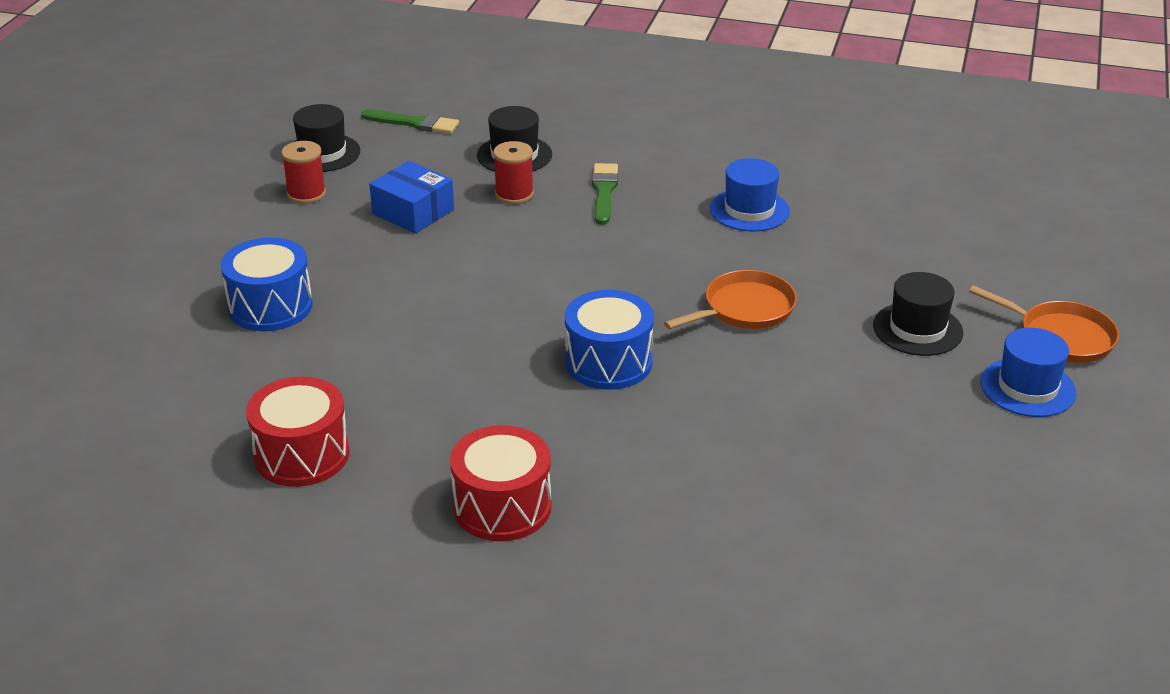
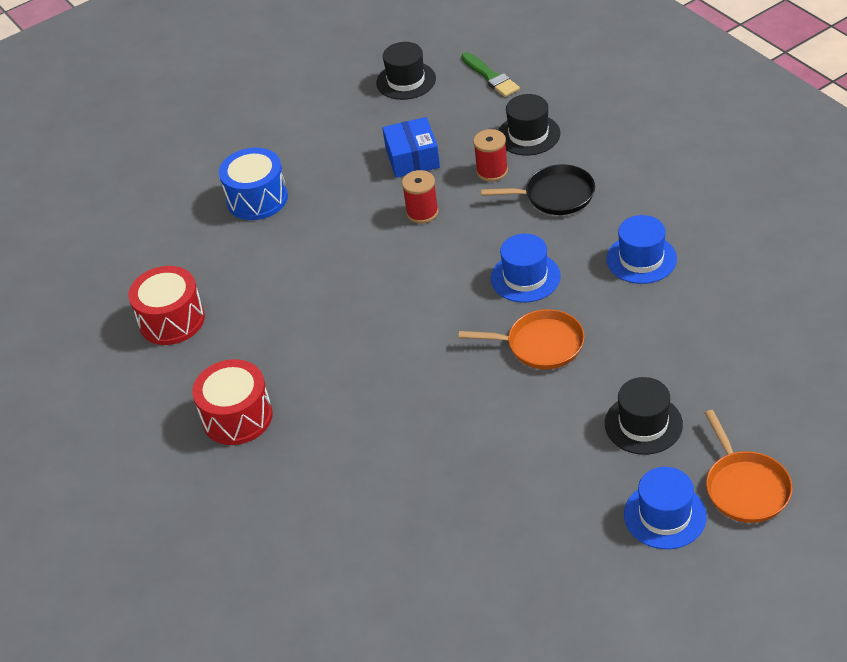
camera: 45 degrees right, 10 degrees up
(306, 194) = (363, 113): red spool -> red spool (422, 212)
(604, 192) = (555, 195): green brush -> black pan
(608, 362) = (406, 343): blue drum -> none
(659, 263) = (525, 277): none -> blue hat

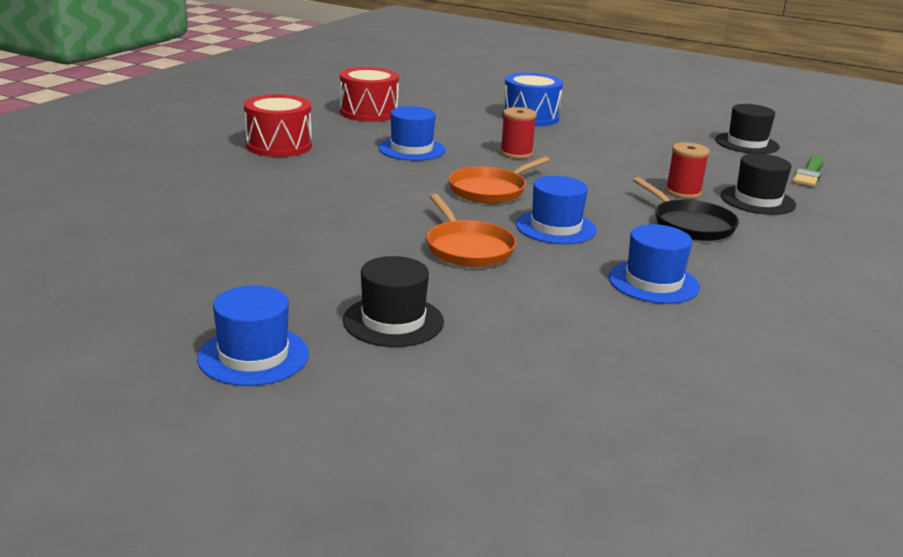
camera: 55 degrees right, 20 degrees down
(301, 316) = (411, 149): none -> blue hat
(412, 158) = (653, 159): blue box -> none
(422, 212) = (589, 173): red spool -> red spool (516, 153)
(745, 487) = (329, 407): orange pan -> orange pan (490, 190)

